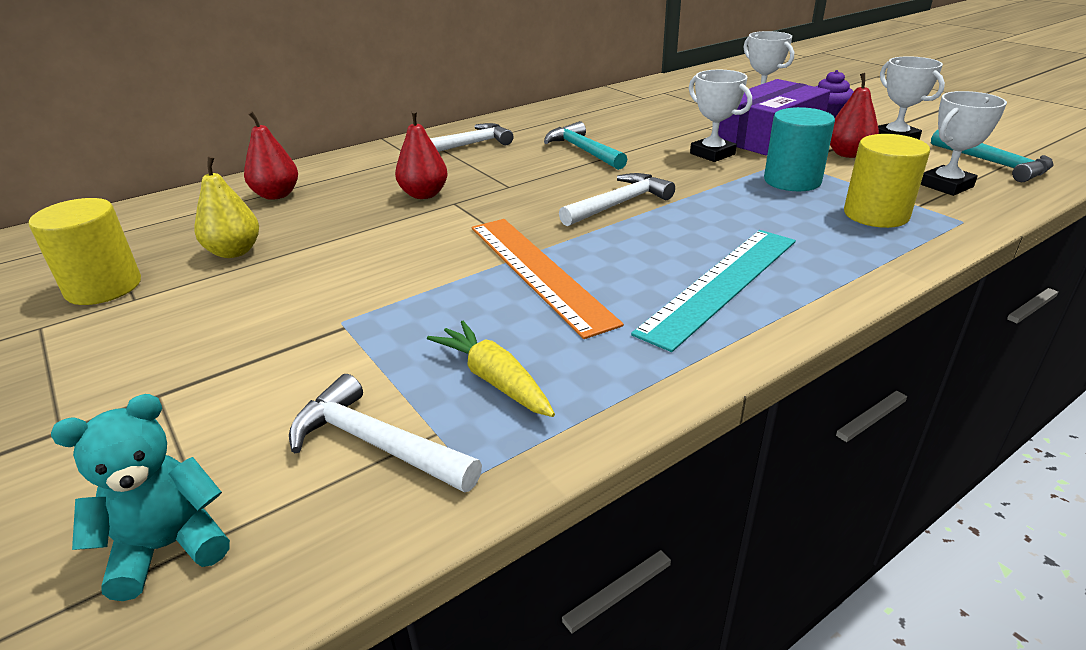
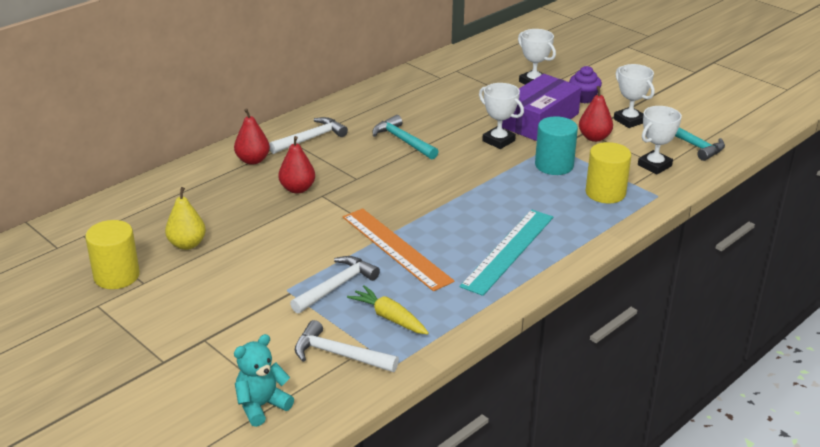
camera: 10 degrees left, 0 degrees up
(276, 195) = (187, 194): red pear -> red pear (253, 160)
(619, 204) = (438, 191): white hammer -> white hammer (337, 286)

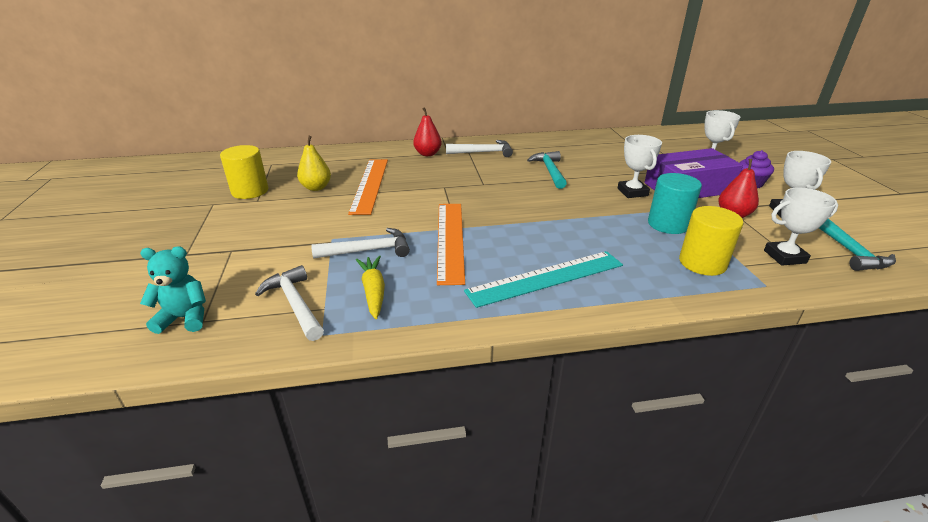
camera: 35 degrees right, 0 degrees up
(241, 220) = (370, 185): none -> orange ruler
(297, 189) = (433, 178): red pear -> none

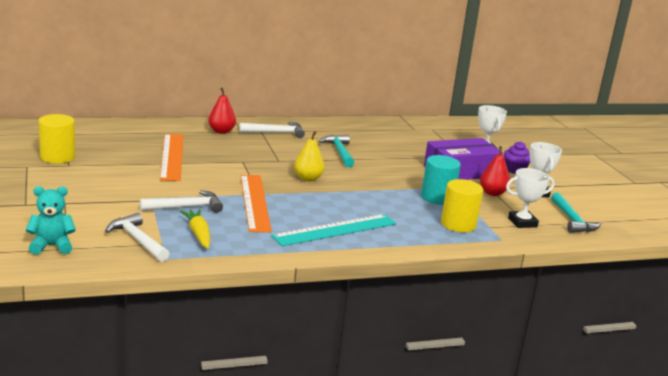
camera: 10 degrees left, 10 degrees down
(316, 187) = (121, 157): yellow pear -> yellow pear (308, 178)
(632, 192) = (412, 172): white trophy -> none

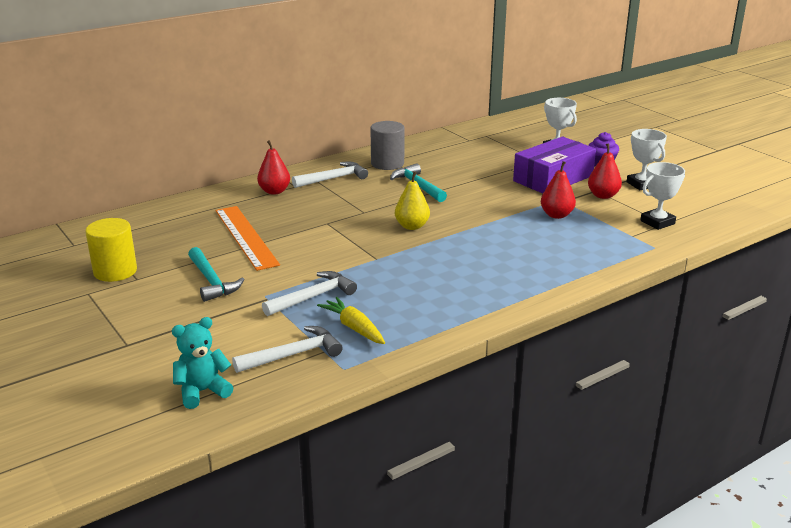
camera: 15 degrees left, 5 degrees up
(137, 240) = (293, 354): white hammer -> white hammer turned 120 degrees clockwise
(254, 202) = (381, 270): orange ruler -> none
(329, 131) = (387, 164): none -> grey cylinder
(335, 230) = (489, 281): turquoise ruler -> none
(437, 198) = (556, 215): turquoise cylinder -> red pear
(458, 224) = (601, 241): yellow cylinder -> none
(572, 220) = (699, 207): turquoise hammer -> turquoise hammer (212, 281)

